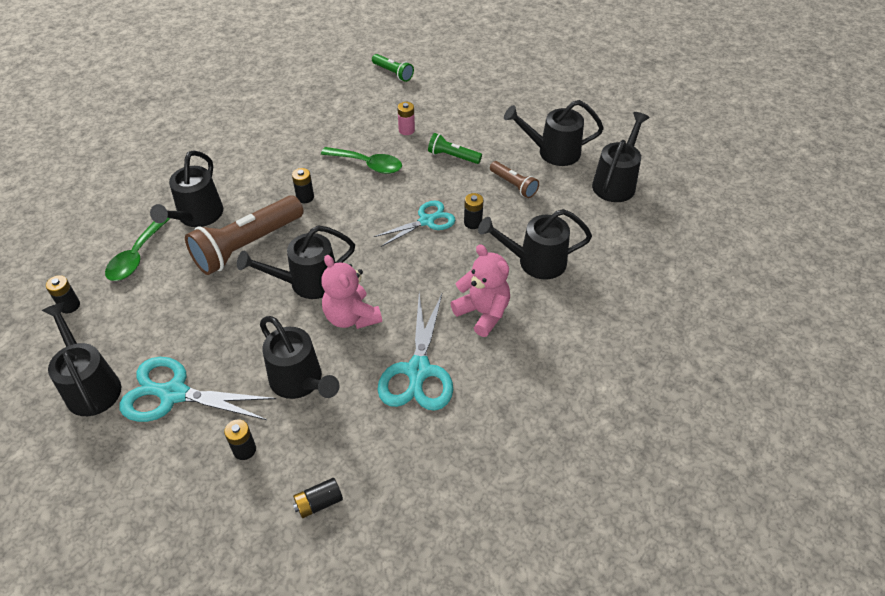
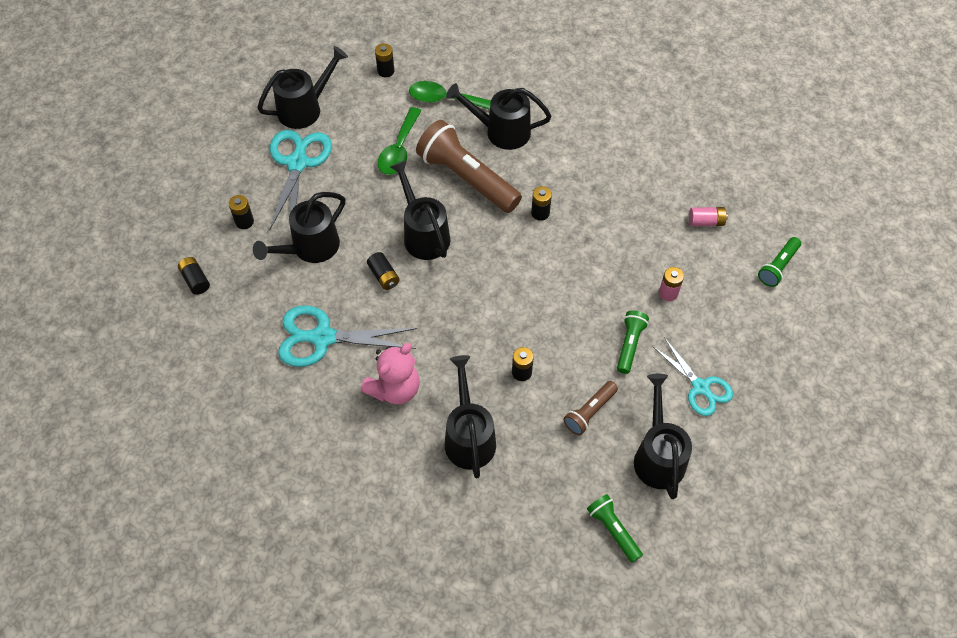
camera: 85 degrees right, 10 degrees up
(342, 102) = (706, 222): none -> pink battery
(351, 317) = (384, 276): pink teddy bear -> black battery
(368, 164) = (600, 262): green spoon -> green spoon (399, 149)
(426, 221) = (519, 327): turquoise scissors -> turquoise scissors (700, 387)
(616, 182) = (613, 530): black watering can -> green flashlight

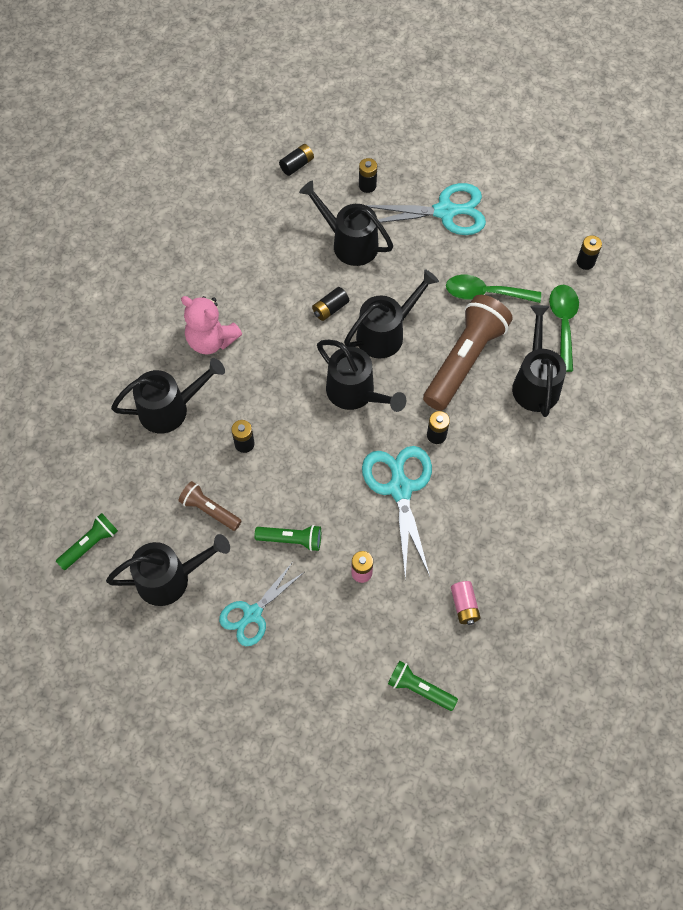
camera: 80 degrees right, 5 degrees up
(305, 108) = (515, 203): black watering can -> black watering can (356, 393)
(323, 338) = (255, 274): turquoise scissors -> turquoise scissors (400, 488)

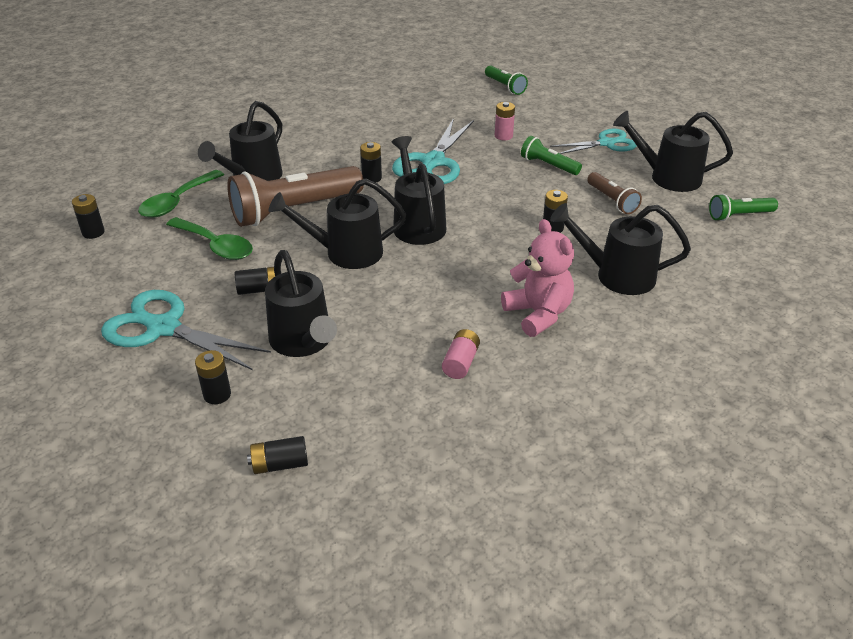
camera: 150 degrees left, 25 degrees down
(330, 309) = (383, 292): black battery -> black battery (260, 289)
(464, 606) = (441, 104): pink battery -> pink battery (460, 362)

